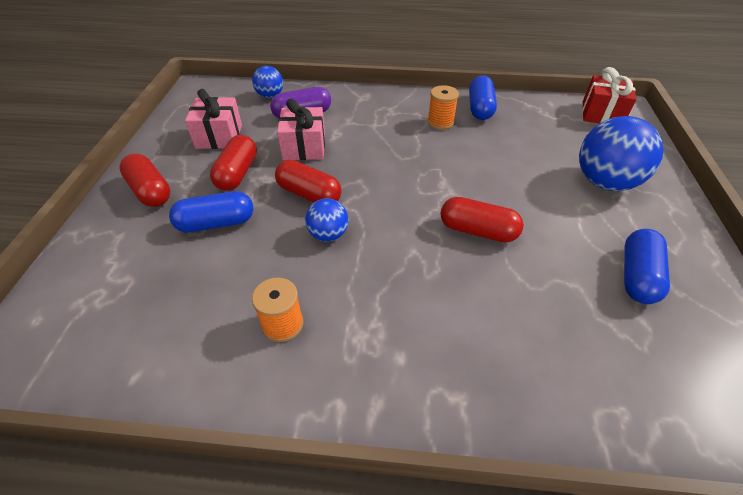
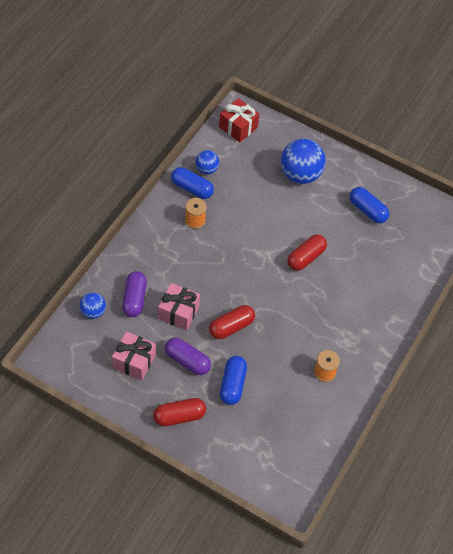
camera: 70 degrees left, 10 degrees up
(237, 173) = (187, 361): red capsule -> purple capsule
(328, 234) = (272, 330): blue ball -> blue ball (206, 169)

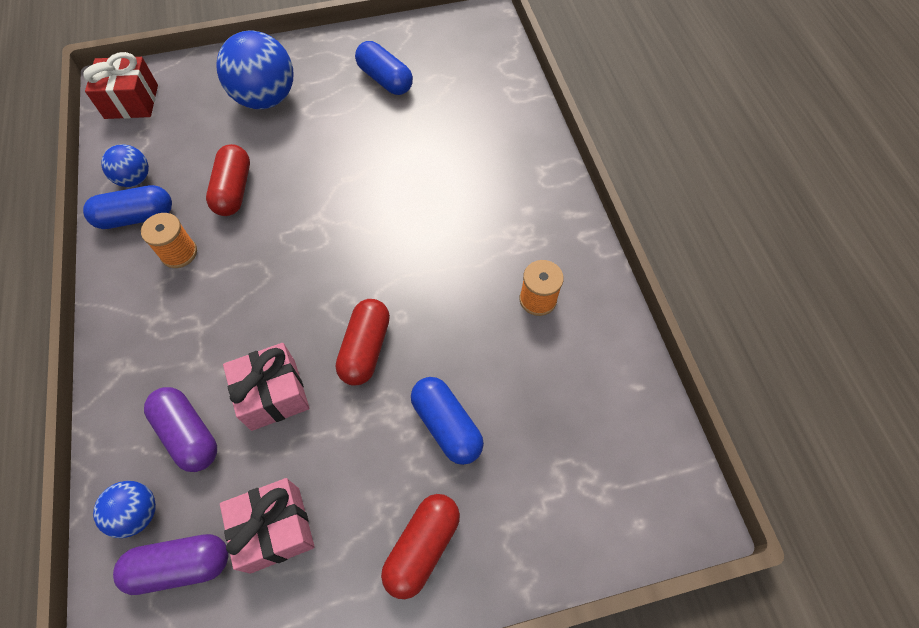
camera: 40 degrees left, 5 degrees up
(187, 361) = (352, 452): purple capsule -> purple capsule (181, 566)
(305, 257) = (370, 184): red capsule -> red capsule (233, 190)
(367, 210) = (385, 79): blue capsule -> blue capsule turned 45 degrees clockwise

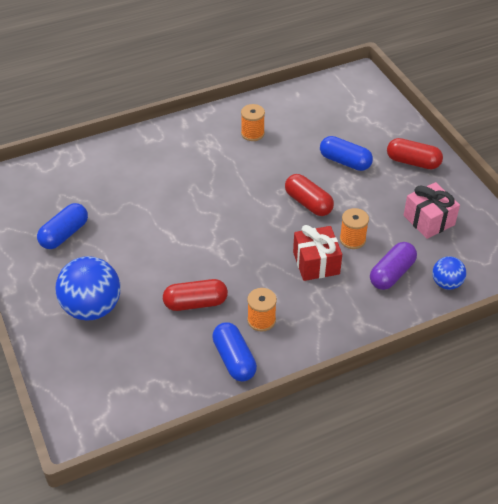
camera: 100 degrees left, 15 degrees down
(131, 102) = (104, 409): red gift -> red gift (316, 263)
(135, 179) = (195, 374): blue ball -> none
(181, 566) = (464, 255): purple capsule -> none
(273, 394) = (352, 239): pink gift -> orange spool
(365, 348) = (308, 203): red capsule -> red capsule turned 45 degrees clockwise
(446, 425) = (345, 162): blue capsule -> blue capsule turned 75 degrees clockwise

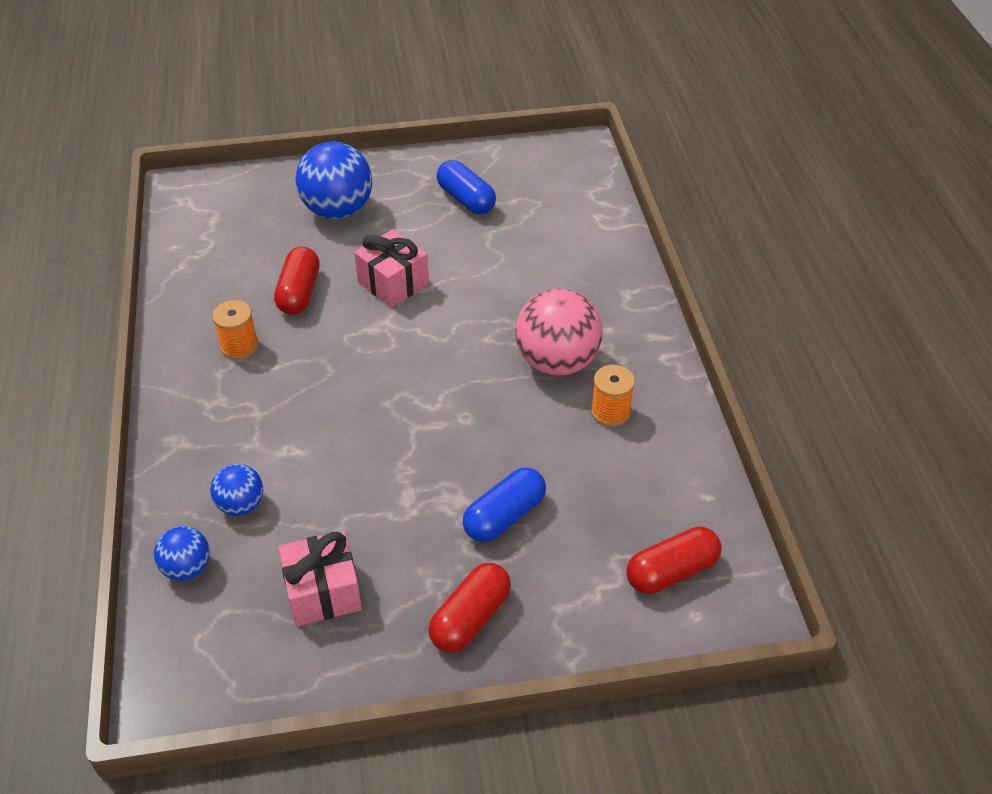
camera: 105 degrees right, 0 degrees up
(170, 253) = (393, 283): none -> pink gift
(220, 160) = (557, 362): none -> pink ball
(234, 359) = (197, 311): blue capsule -> none
(308, 203) = (426, 443): red capsule -> red capsule (671, 571)
(316, 263) = (304, 423): red gift -> none
(352, 239) = (329, 477): orange spool -> none
(391, 273) = (241, 504): purple capsule -> blue ball

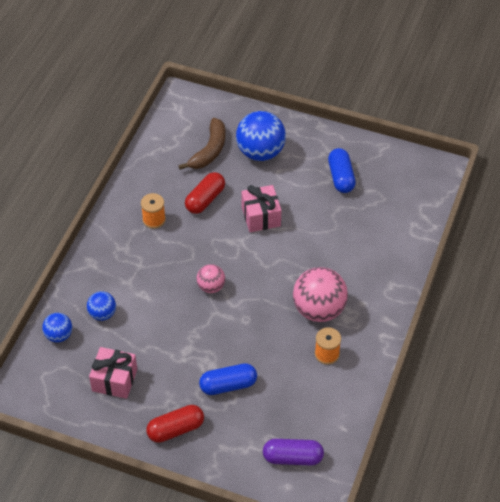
camera: 30 degrees right, 5 degrees up
(264, 233) = (209, 150): none -> brown banana
(385, 397) = (211, 287): none -> pink ball
(671, 571) = (292, 457): red capsule -> purple capsule

